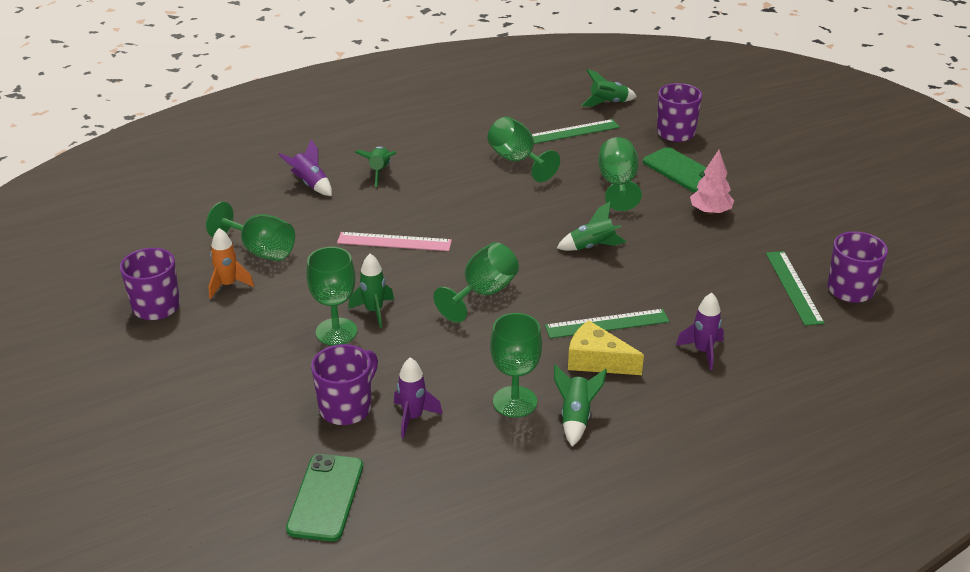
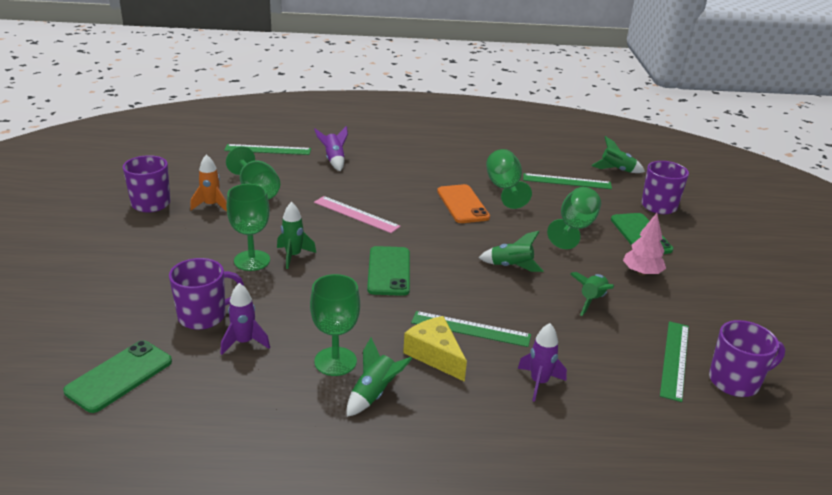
camera: 25 degrees right, 5 degrees down
(222, 195) = (268, 150): none -> green ruler
(379, 172) = (391, 166): green rocket -> green rocket (591, 300)
(483, 293) = (389, 271): green goblet -> green phone
(491, 193) = (462, 204): none -> orange phone

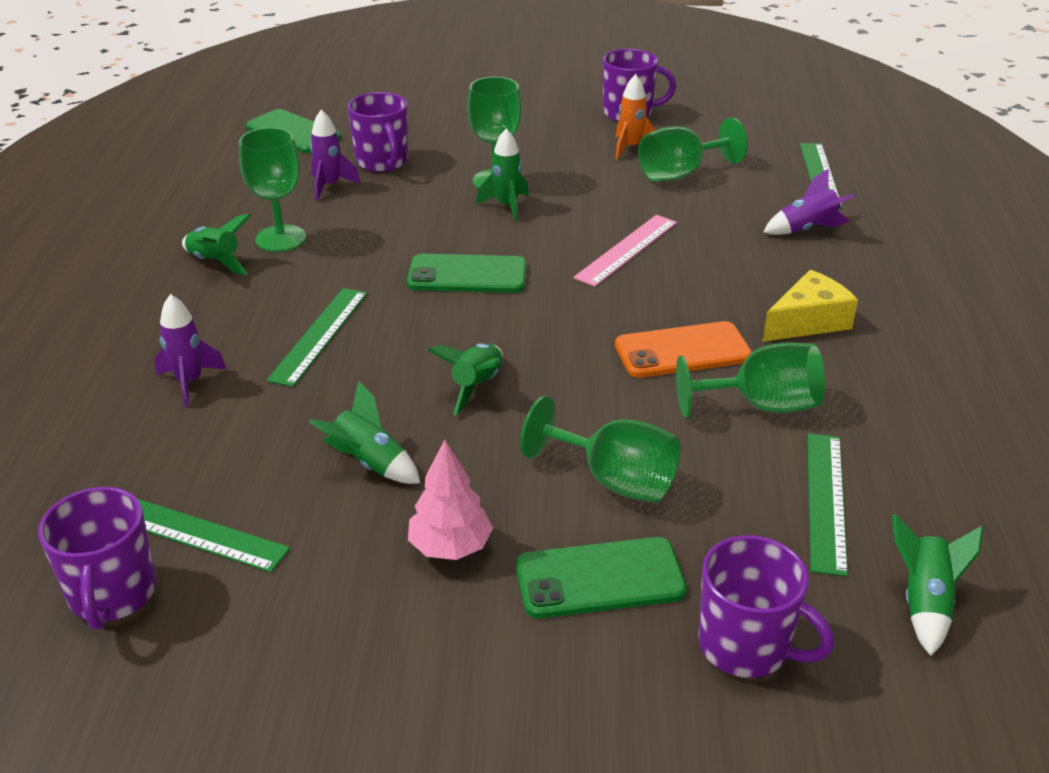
camera: 95 degrees right, 5 degrees up
(435, 355) = (272, 304): yellow cheese -> yellow cheese (808, 322)

